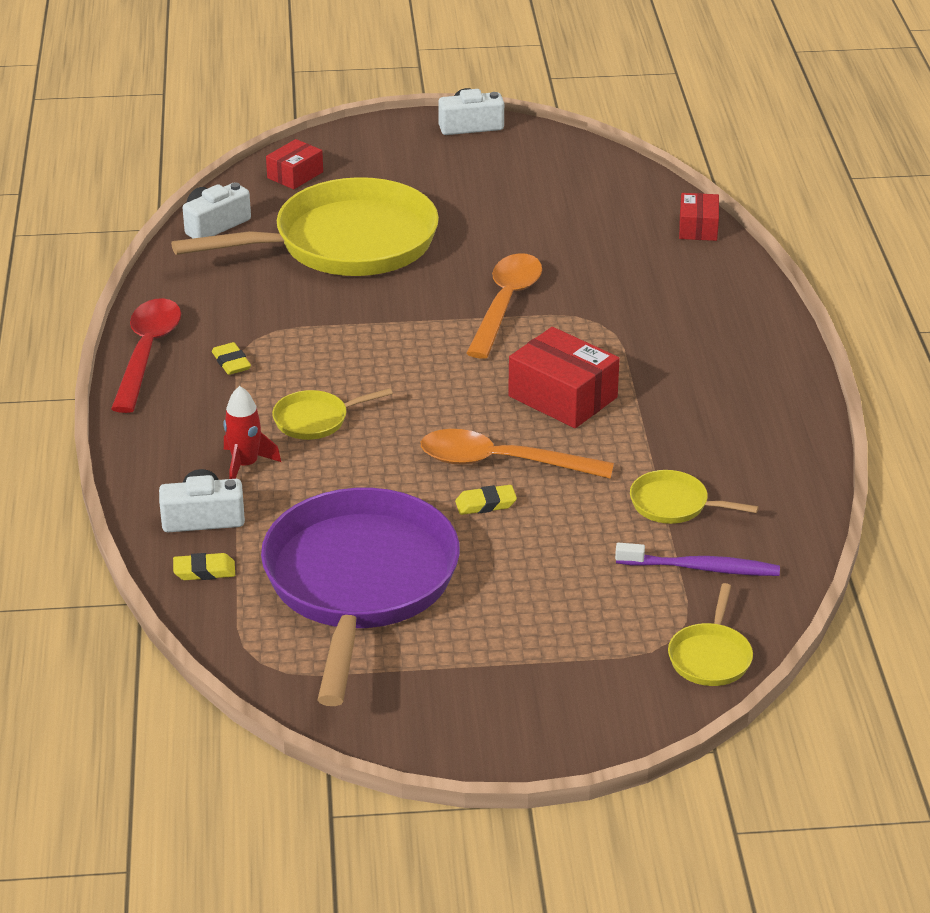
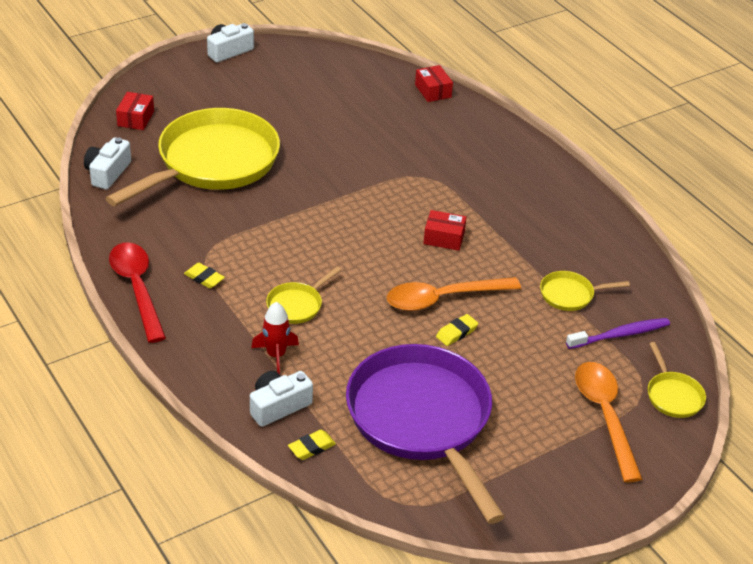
camera: 30 degrees left, 5 degrees up
(505, 304) = (355, 180): orange spoon -> orange spoon (605, 416)
(563, 397) = (444, 238): red box -> red box, size x0.60

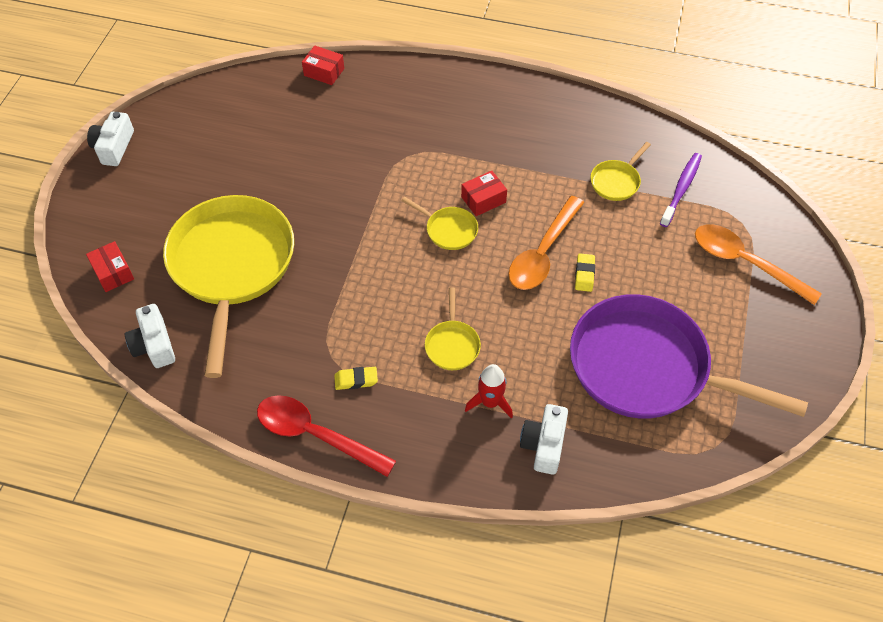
camera: 40 degrees left, 15 degrees up
(311, 447) = (606, 458): yellow eraser -> none
(673, 395) = (762, 211): yellow pan -> yellow pan (448, 230)

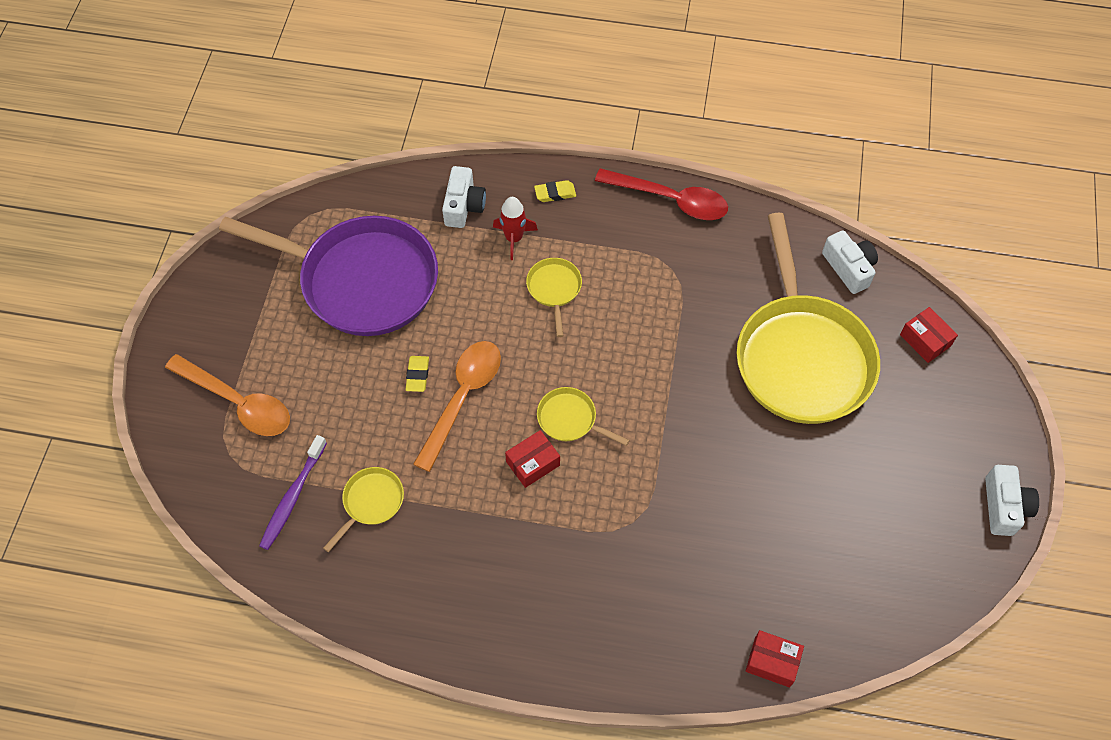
camera: 175 degrees right, 5 degrees up
(356, 380) = (643, 249): yellow eraser -> yellow eraser (555, 193)

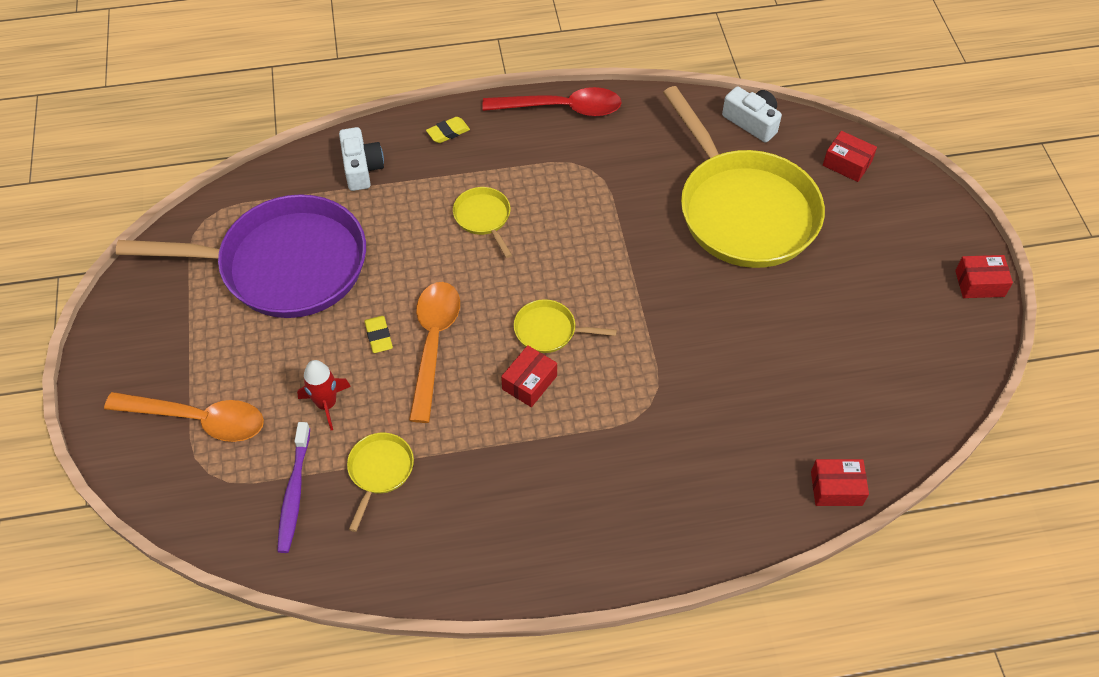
camera: 20 degrees left, 5 degrees down
(514, 238) = (424, 183): red rocket -> red rocket (326, 404)
(1004, 506) = (979, 283): white camera -> red box

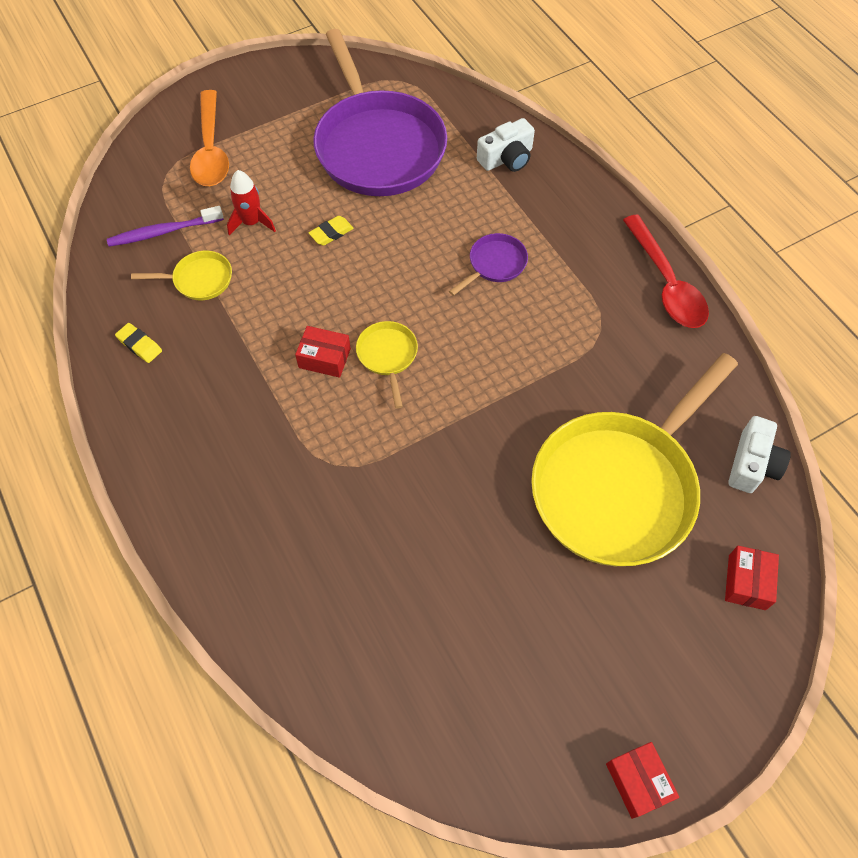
camera: 70 degrees right, 5 degrees up
(433, 344) = (338, 274): orange spoon -> none
(448, 132) = (582, 204): yellow eraser -> yellow eraser (139, 345)
(483, 218) = (494, 264): yellow pan -> purple pan
(836, 488) = (293, 667): red box -> none

